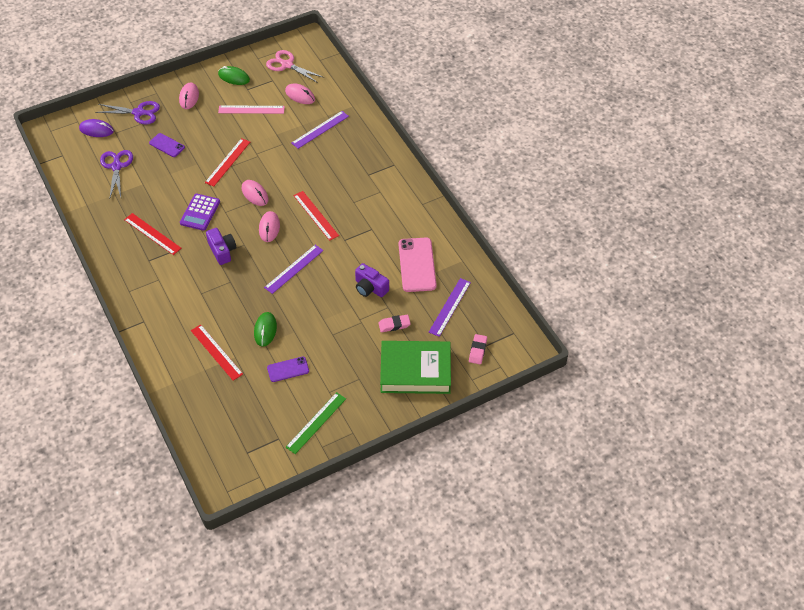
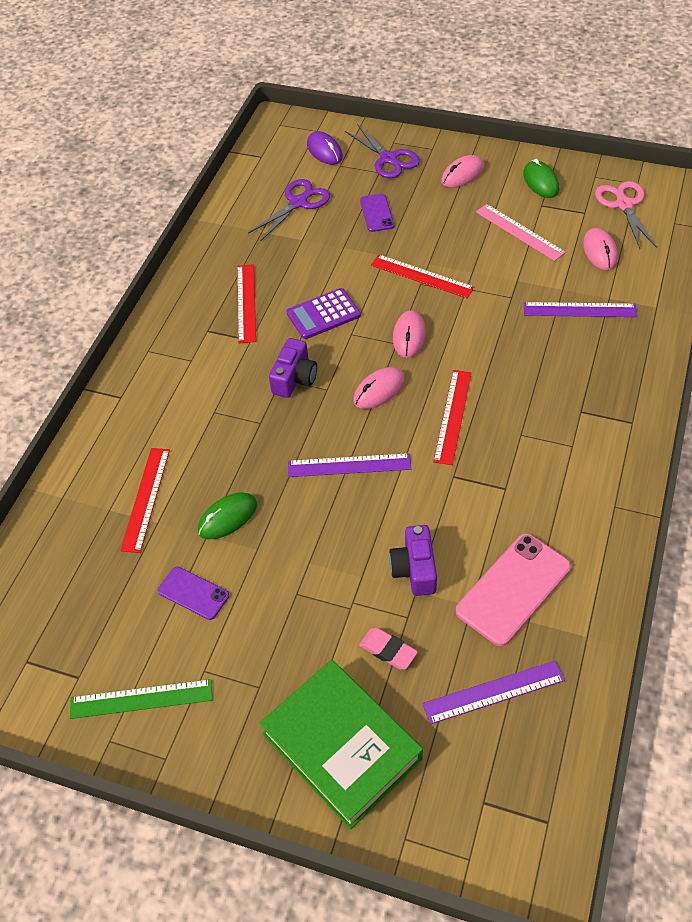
camera: 50 degrees right, 0 degrees up
(228, 162) = (421, 276): red ruler -> red ruler turned 45 degrees clockwise
(477, 350) = (462, 799): pink eraser -> none

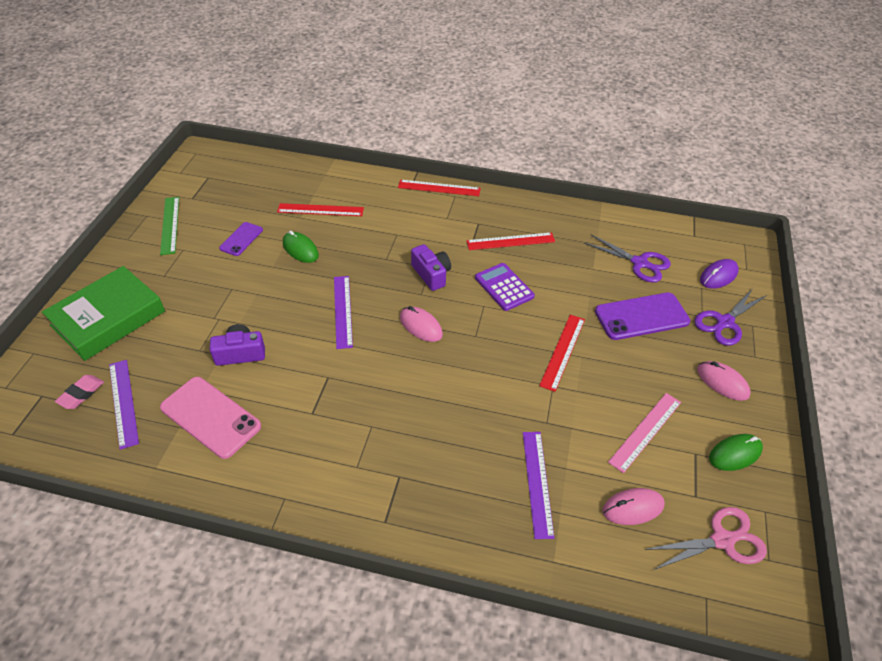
camera: 80 degrees right, 5 degrees down
(294, 378) = (431, 274): purple camera -> purple camera turned 135 degrees counterclockwise
(376, 213) = (641, 316): purple phone -> purple phone, size x1.76
(388, 650) = (174, 340): pink eraser -> pink eraser (81, 394)
(409, 336) = (484, 344): pink mouse -> none
(453, 416) = (392, 376): red ruler -> red ruler (439, 188)

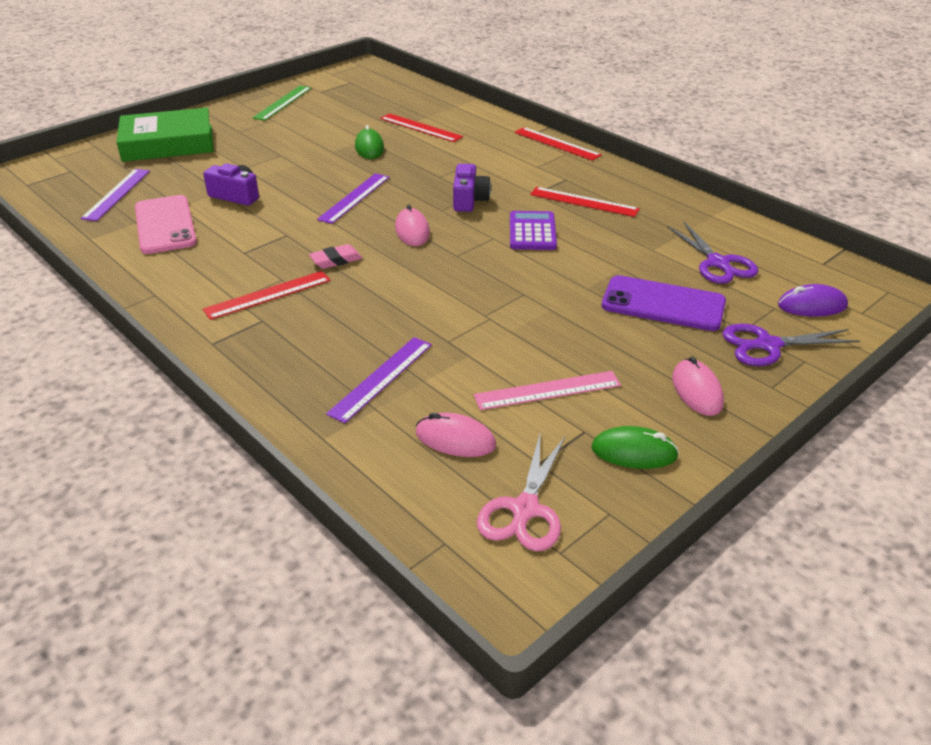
camera: 35 degrees right, 10 degrees down
(81, 394) = (96, 179): pink eraser -> pink eraser (336, 260)
(241, 239) = (328, 127): purple phone -> none
(562, 351) = (534, 298): red ruler -> red ruler (268, 295)
(723, 540) = (525, 510): pink scissors -> pink scissors turned 90 degrees clockwise

